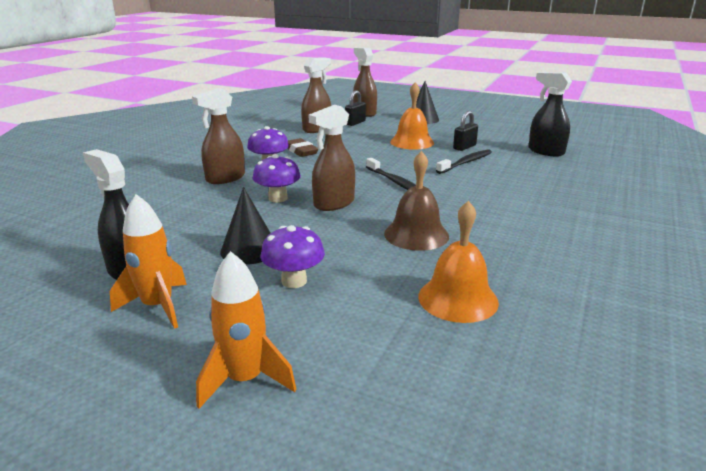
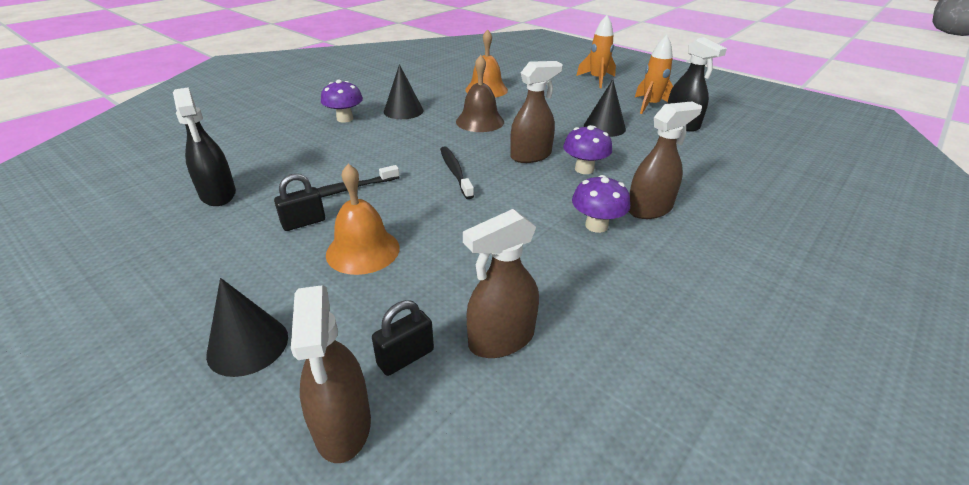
camera: 165 degrees left, 10 degrees up
(294, 281) = (574, 107): purple mushroom -> purple mushroom (345, 119)
(300, 151) = (548, 256): brown eraser -> none
(527, 235) = (403, 111): none -> black cone

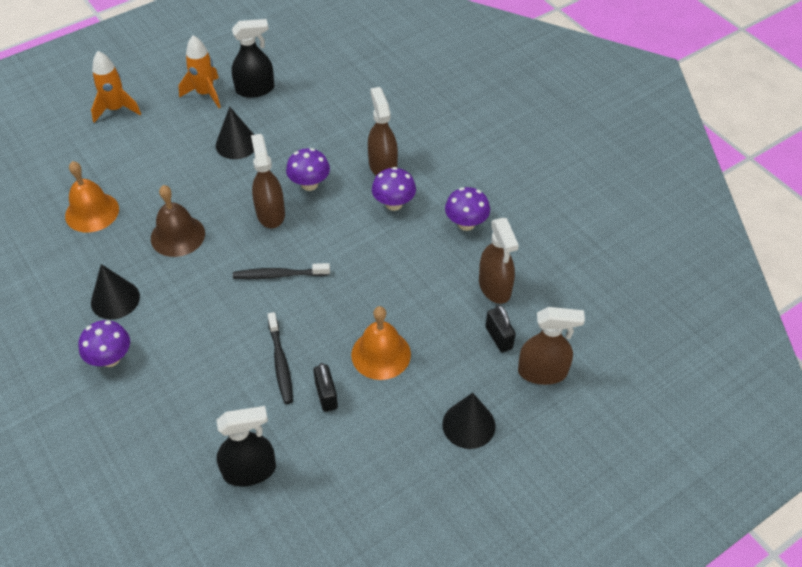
camera: 75 degrees left, 15 degrees up
(605, 292) = (466, 223): none -> purple mushroom

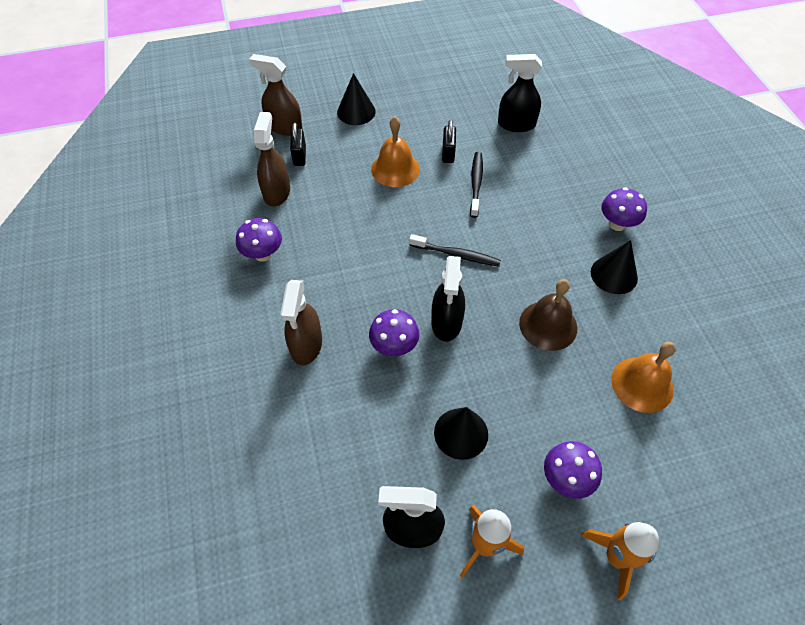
camera: 160 degrees left, 5 degrees up
(270, 213) = (446, 322): brown spray bottle -> black spray bottle
(394, 204) = (318, 295): purple mushroom -> purple mushroom (566, 479)

